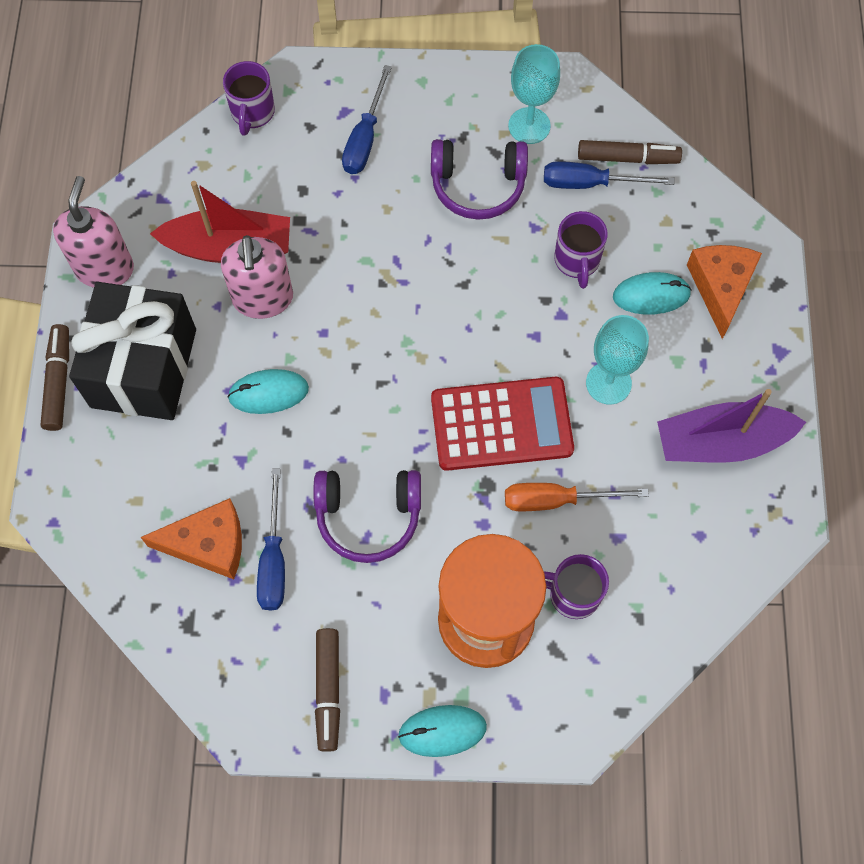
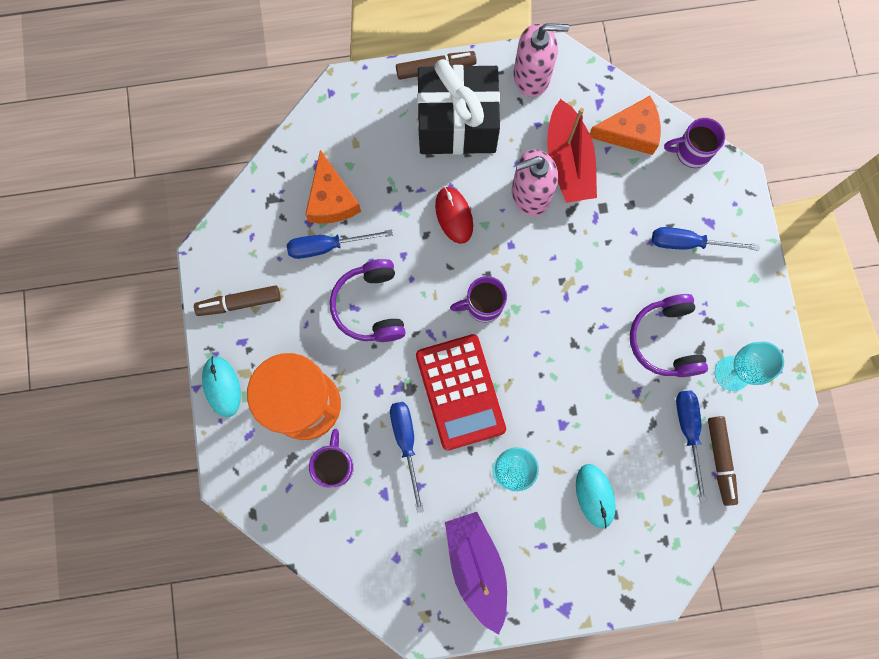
camera: 80 degrees right, 10 degrees up
(268, 393) = (454, 215): turquoise mouse -> red mouse
(557, 500) = (406, 443): orange screwdriver -> blue screwdriver
(577, 261) = (613, 431): purple mug -> purple mug (482, 305)
(721, 287) = (614, 553): orange cheese -> orange cheese (630, 132)

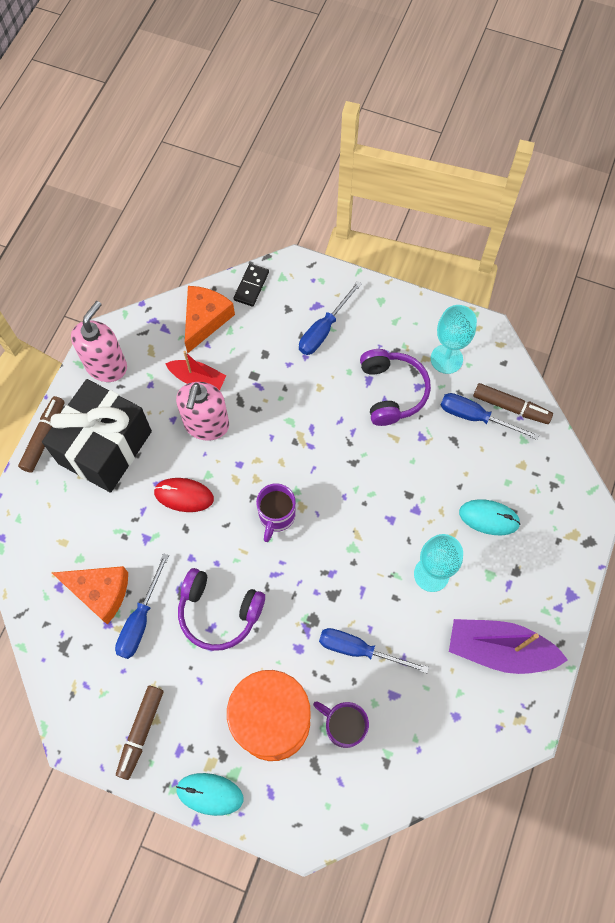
camera: 60 degrees left, 10 degrees down
(460, 392) = (340, 578): red calculator -> none
(568, 161) = (198, 379): red boat -> red boat, size x0.60
(665, 340) = (392, 391): purple headphones -> purple headphones turned 120 degrees counterclockwise
(691, 152) = (251, 286): purple mug -> black domino

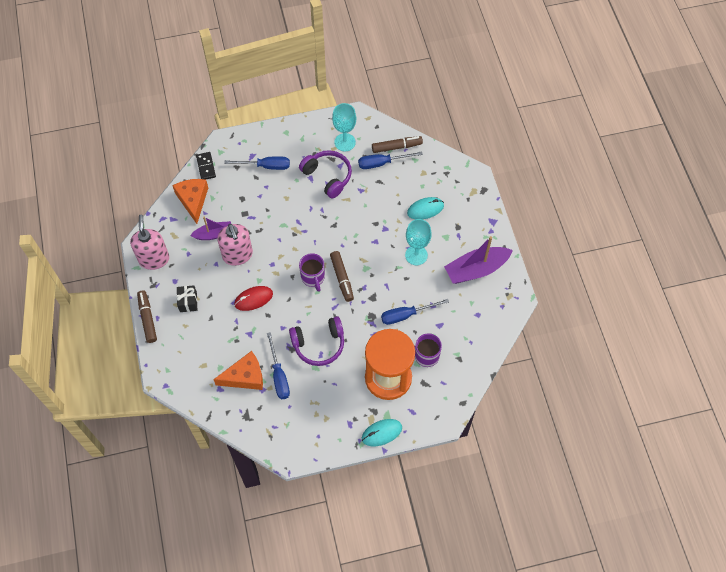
camera: 35 degrees left, 5 degrees down
(105, 447) = (188, 302): black gift -> black gift, size x0.40
(141, 732) = (322, 429): brown marker -> brown marker (342, 278)
(198, 379) = (214, 234): red boat -> purple boat
(324, 330) = (265, 166): blue screwdriver -> blue screwdriver turned 90 degrees counterclockwise

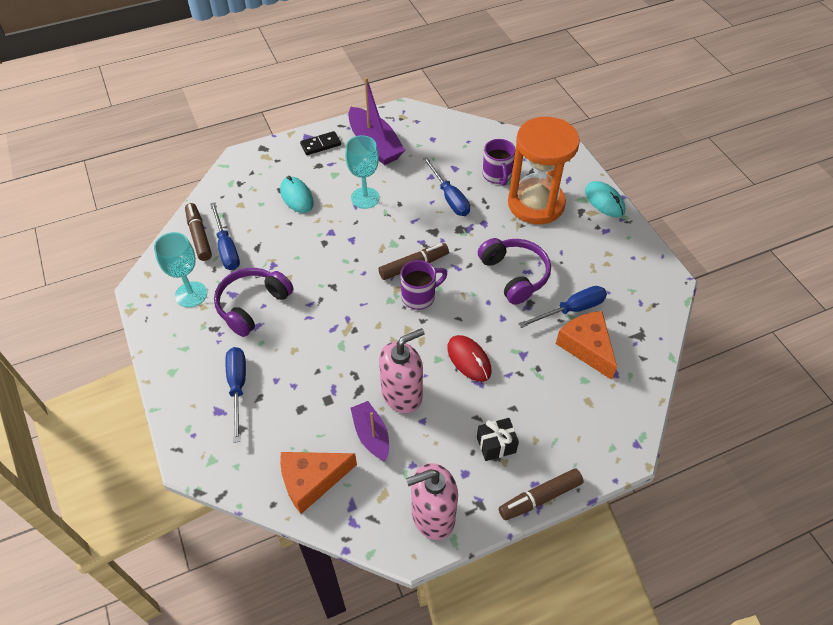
camera: 100 degrees left, 10 degrees down
(206, 167) = (243, 476): black domino -> black domino (320, 145)

